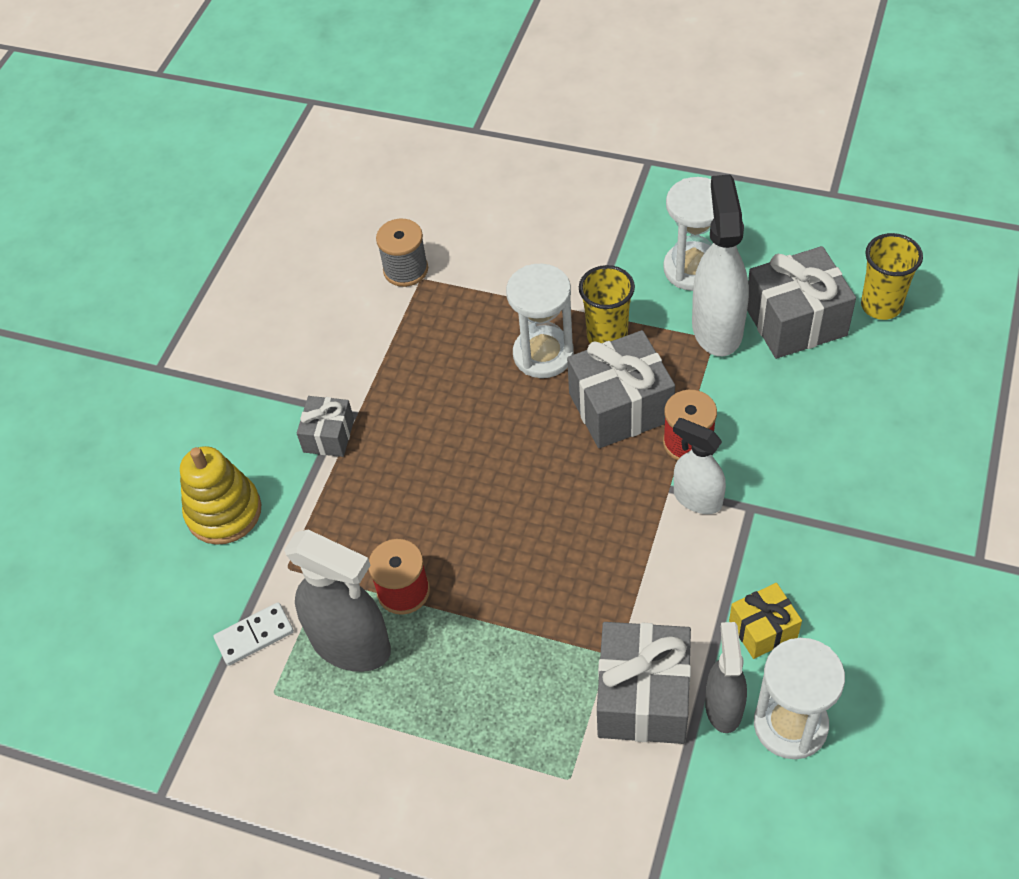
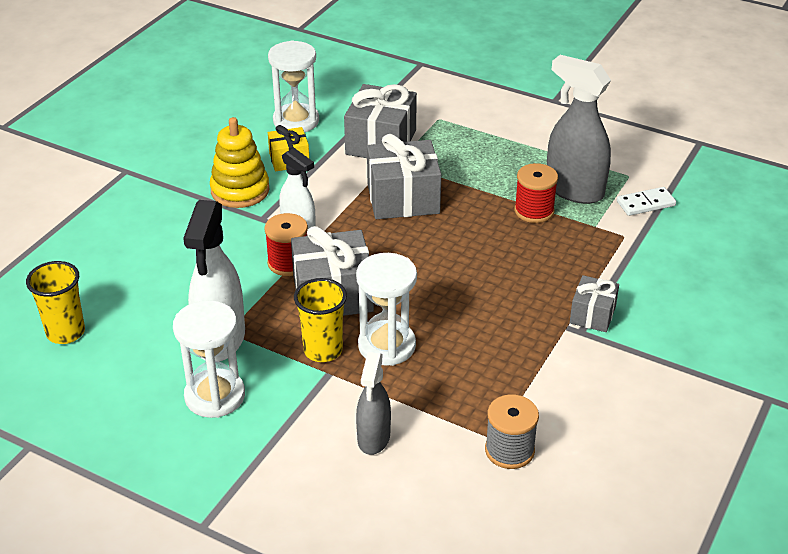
camera: 175 degrees left, 15 degrees down
(224, 512) = (681, 276): yellow stacking toy -> yellow stacking toy (240, 190)
(723, 706) = (332, 132): grey spray bottle -> grey spray bottle (373, 438)
(795, 321) = (148, 333): grey gift -> grey gift (403, 199)

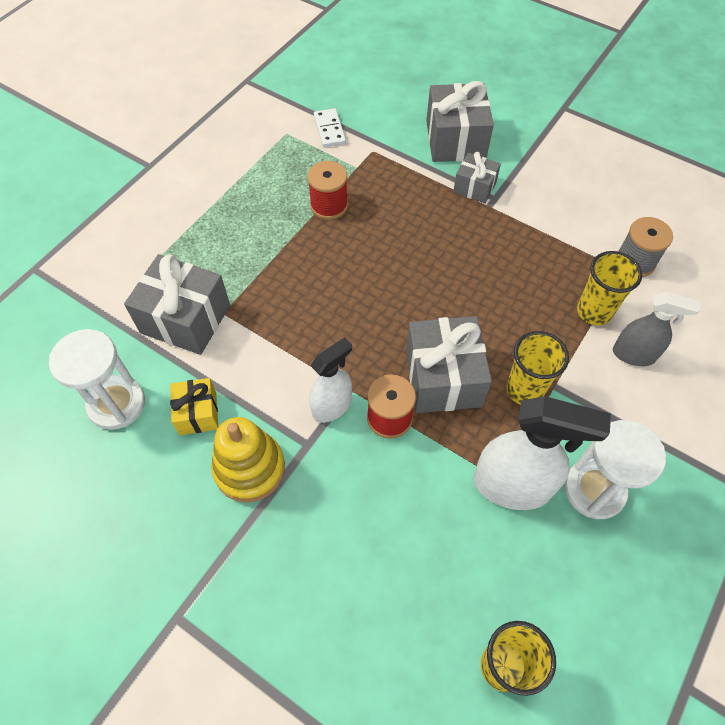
camera: 85 degrees left, 20 degrees up
(387, 346) = (516, 336): white hourglass -> none
(403, 199) = (293, 306): grey gift -> grey gift (455, 140)
(428, 408) = (594, 311): none -> yellow cup
(574, 190) = (301, 173): grey spray bottle -> none

